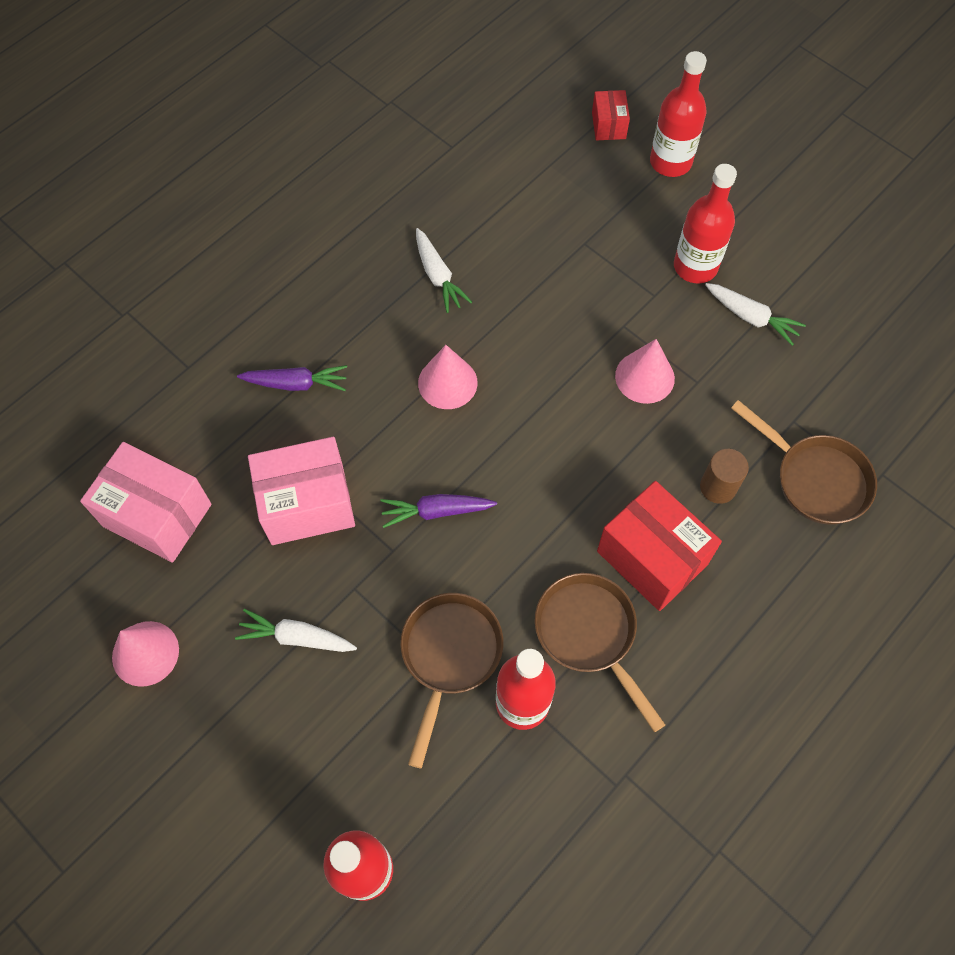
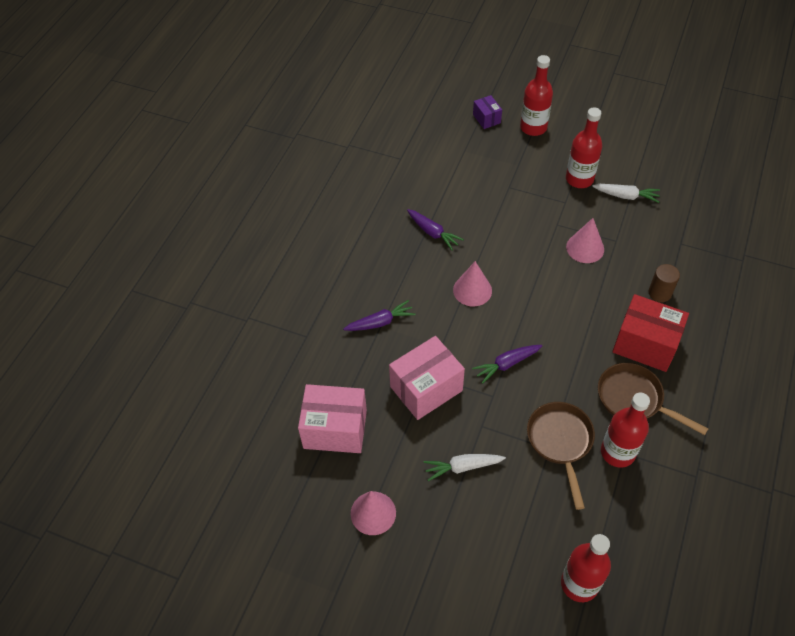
camera: 20 degrees left, 10 degrees down
(438, 276) = (433, 233): white carrot -> purple carrot
(608, 125) = (486, 119): red box -> purple box
(815, 479) = (710, 269): brown pan -> none

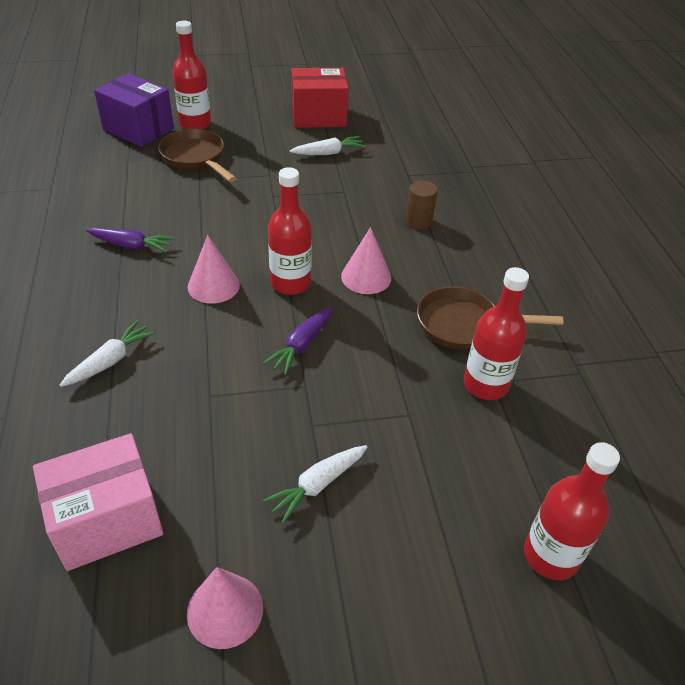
camera: 35 degrees left, 10 degrees down
(380, 322) = (110, 361): purple carrot -> white carrot
(426, 388) = (214, 412): pink box -> none
(486, 119) = (138, 129): purple box -> purple box, size x1.94
(560, 442) = (417, 402): brown pan -> brown pan (195, 158)
(579, 179) = (271, 152): red bottle -> red bottle (290, 283)
(585, 248) = (316, 207): pink cone -> pink cone (366, 277)
(645, 344) = (437, 270): red box -> red box (319, 116)

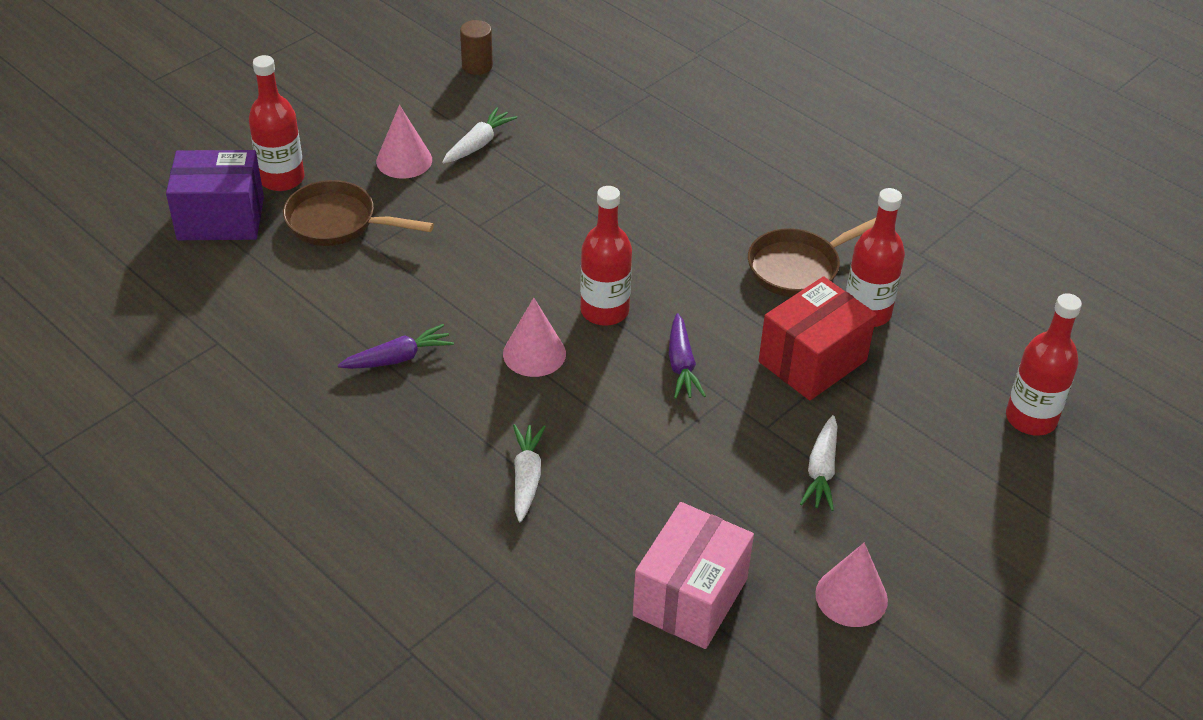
camera: 35 degrees left, 0 degrees up
(319, 116) = (415, 101): red box -> red box (812, 361)
(366, 277) = (667, 267): pink cone -> pink cone (404, 160)
(418, 221) = (654, 180): brown cylinder -> brown cylinder (477, 66)

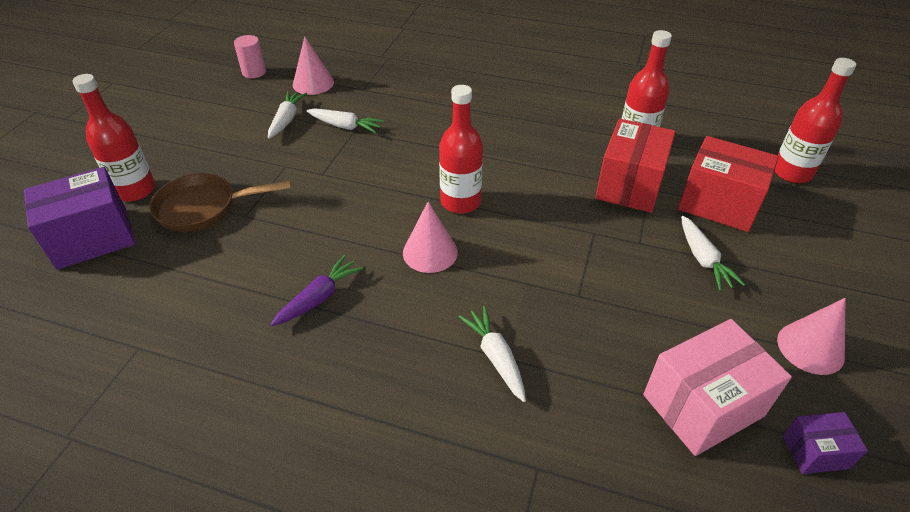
camera: 25 degrees left, 0 degrees up
(404, 160) = (234, 147): pink cone -> pink cone (313, 83)
(477, 66) = (254, 72): brown cylinder -> pink cylinder
(538, 175) = (345, 126): none -> white carrot
(681, 365) = (545, 220): purple carrot -> none
(690, 597) = (702, 405): pink box -> pink box turned 60 degrees clockwise
(761, 677) = (815, 452): none -> purple box
(799, 268) = (569, 129): brown pan -> none
(899, 420) = (718, 204): none -> red box

